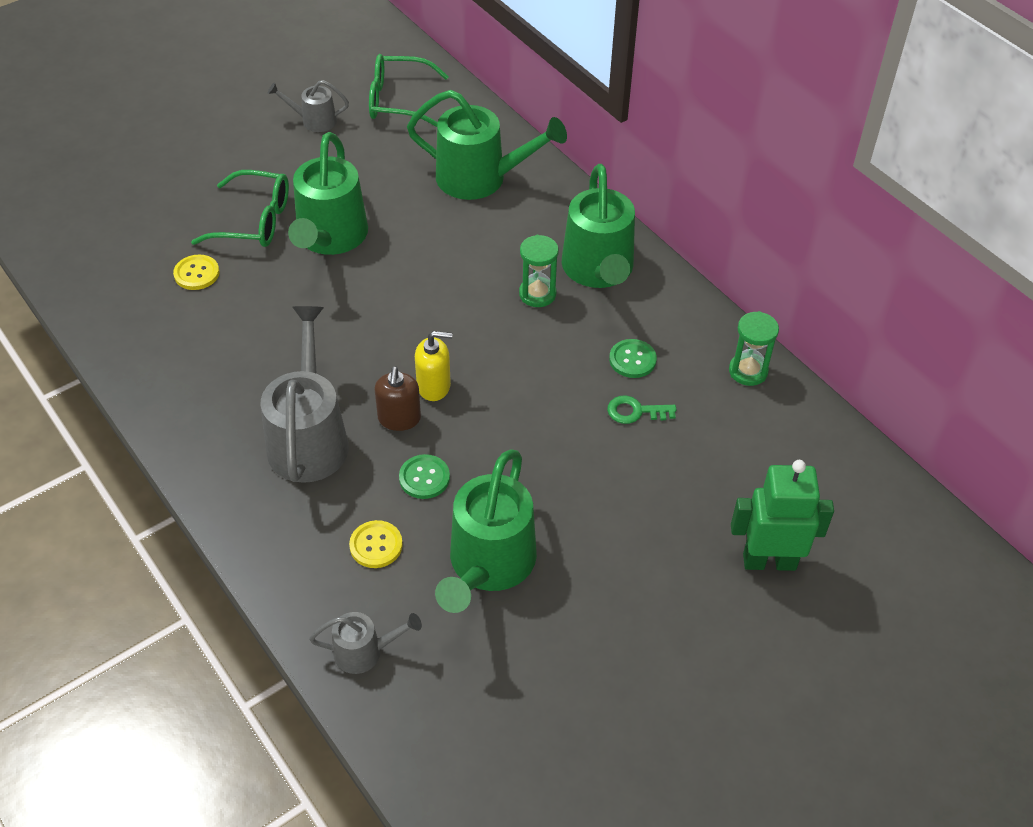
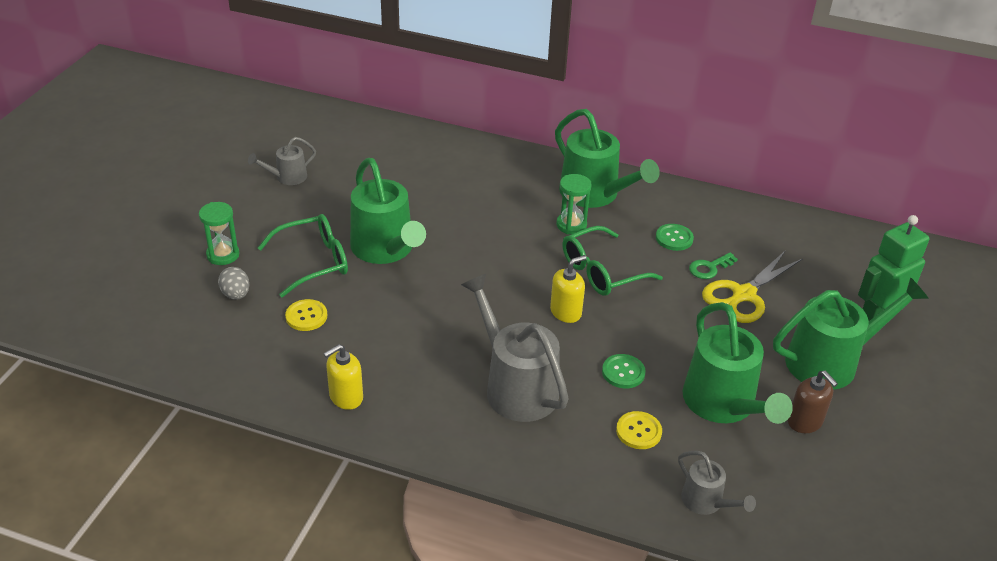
camera: 35 degrees left, 10 degrees down
(155, 370) = (346, 397): none -> yellow soap dispenser
(159, 223) = (236, 294): none -> grey egg
(365, 652) = (706, 502): grey watering can -> grey watering can turned 90 degrees clockwise
(398, 101) = (338, 142): green glasses -> green glasses (601, 272)
(399, 418) = (565, 343): brown soap dispenser -> brown soap dispenser (805, 422)
(481, 178) = (454, 169): green watering can -> green watering can (830, 361)
(640, 460) = (743, 295): none -> yellow scissors
(748, 371) = (748, 215): green hourglass -> green hourglass (223, 255)

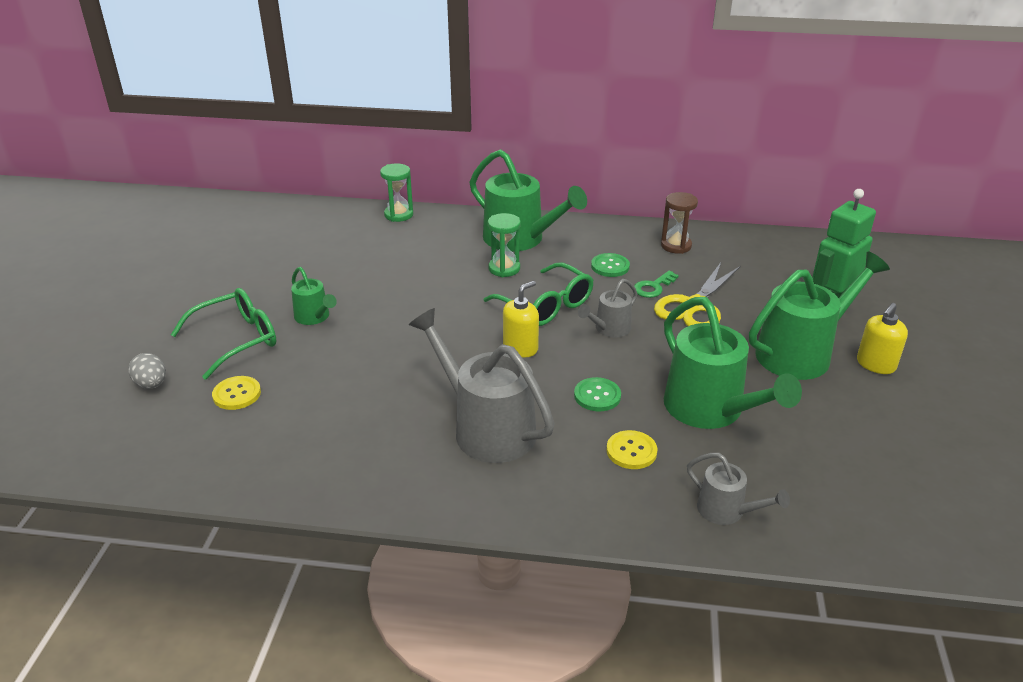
camera: 10 degrees left, 5 degrees down
(223, 255) = (131, 347): green hourglass -> green hourglass (398, 215)
(287, 177) = (194, 265): grey watering can -> grey watering can (609, 329)
(346, 397) = (297, 470): yellow soap dispenser -> yellow soap dispenser (875, 364)
(386, 250) = (314, 317): green watering can -> green watering can, size x0.51
(601, 272) = (546, 306): green glasses -> green glasses turned 90 degrees counterclockwise
(746, 225) = (676, 246): none -> brown hourglass
(805, 422) = (798, 413): brown soap dispenser -> none

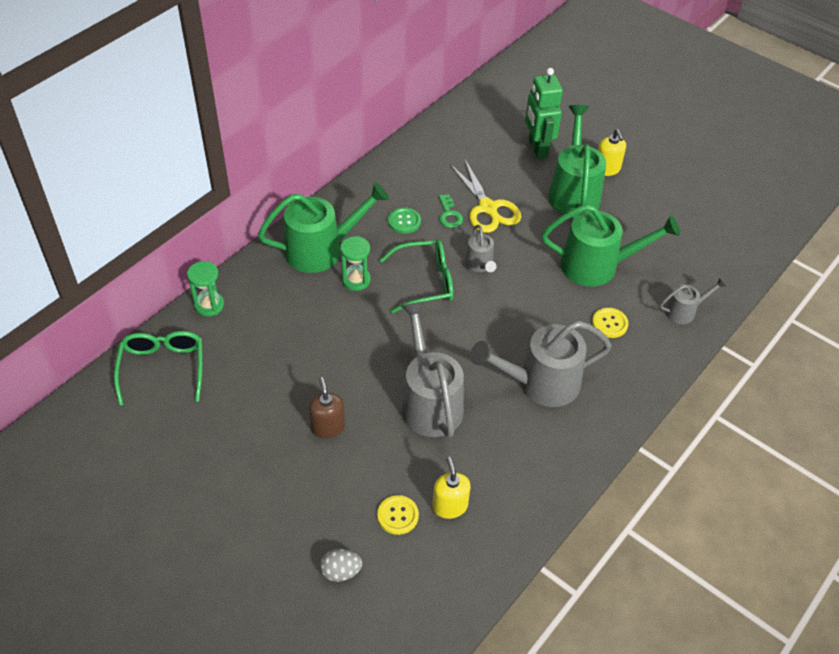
camera: 60 degrees left, 15 degrees up
(237, 339) = (319, 491): green glasses -> green glasses (163, 368)
(314, 317) = (328, 427): green watering can -> brown soap dispenser
(394, 362) = (429, 401): none -> grey watering can
(520, 348) = (465, 322): yellow soap dispenser -> yellow soap dispenser (450, 506)
(597, 396) = (546, 310): green button -> none
(676, 246) = (408, 173): brown hourglass -> none

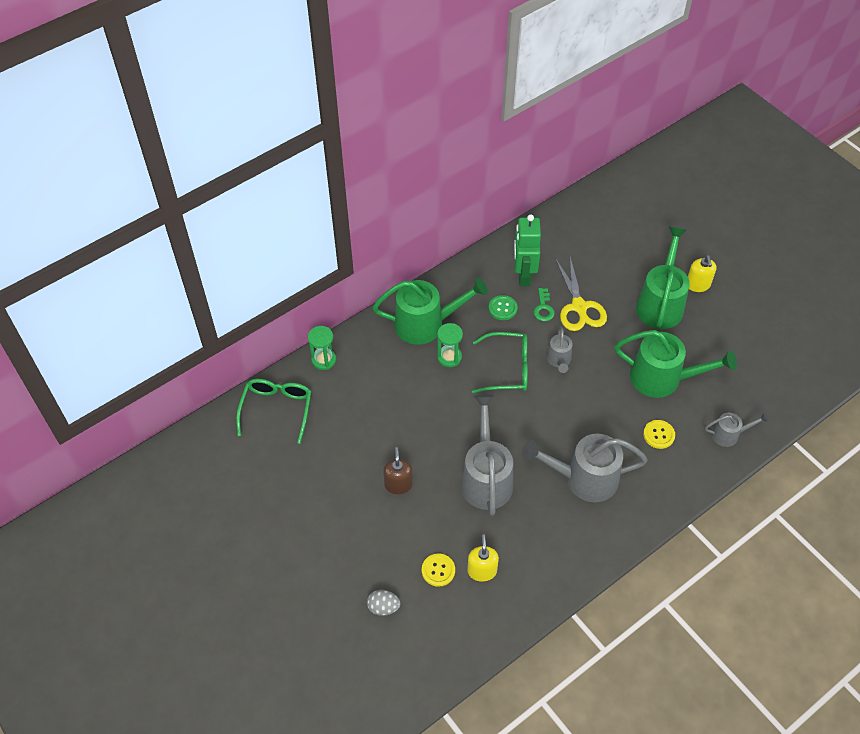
camera: 15 degrees right, 5 degrees up
(537, 148) = (639, 254): green robot -> green robot (523, 275)

